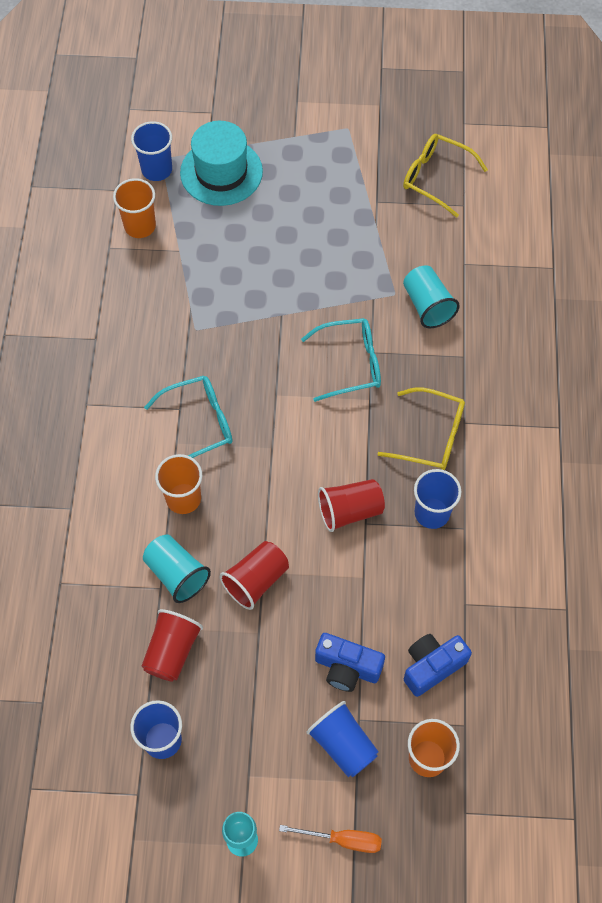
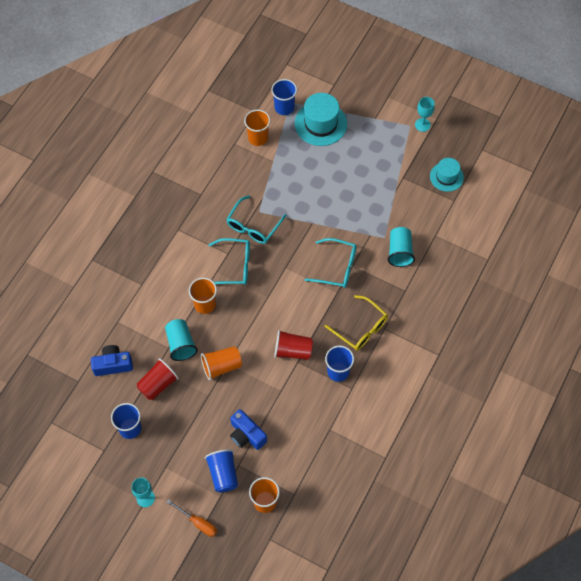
camera: 25 degrees right, 0 degrees up
(197, 353) = (253, 226): none -> turquoise glasses
(256, 580) = (221, 366): red cup -> orange cup
(365, 120) = (422, 125): none -> turquoise goblet
(432, 666) = (293, 455): blue camera -> blue camera (113, 365)
(436, 178) = (446, 177): yellow glasses -> turquoise hat

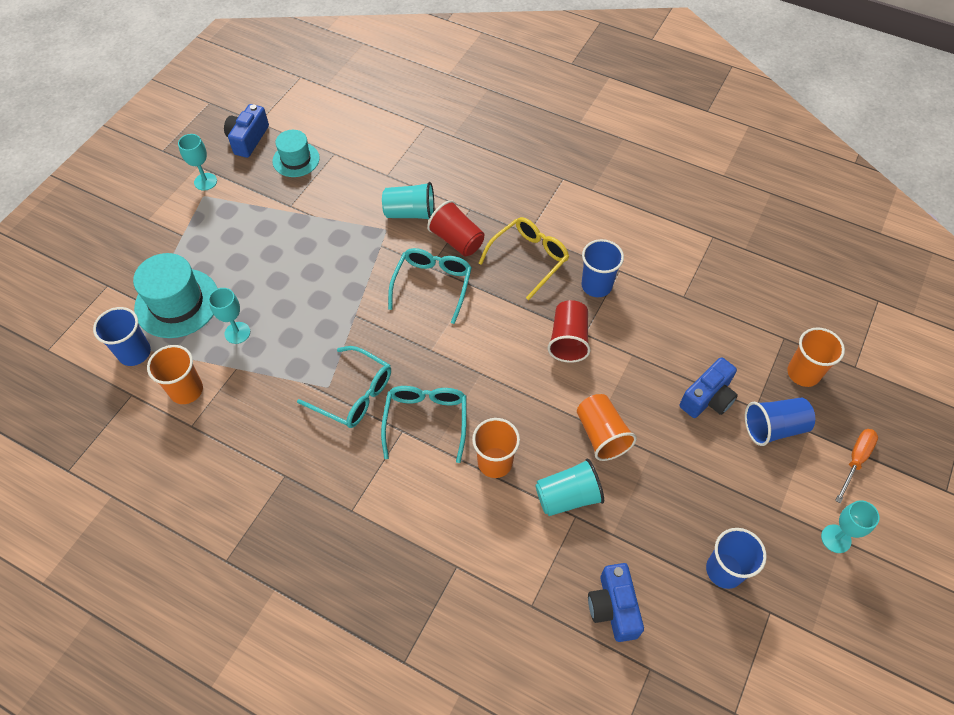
camera: 90 degrees left, 5 degrees down
(158, 384) = (641, 529): red cup -> red cup (457, 240)
(298, 159) = (237, 333): none -> turquoise goblet
(464, 145) = (248, 139): none -> blue camera

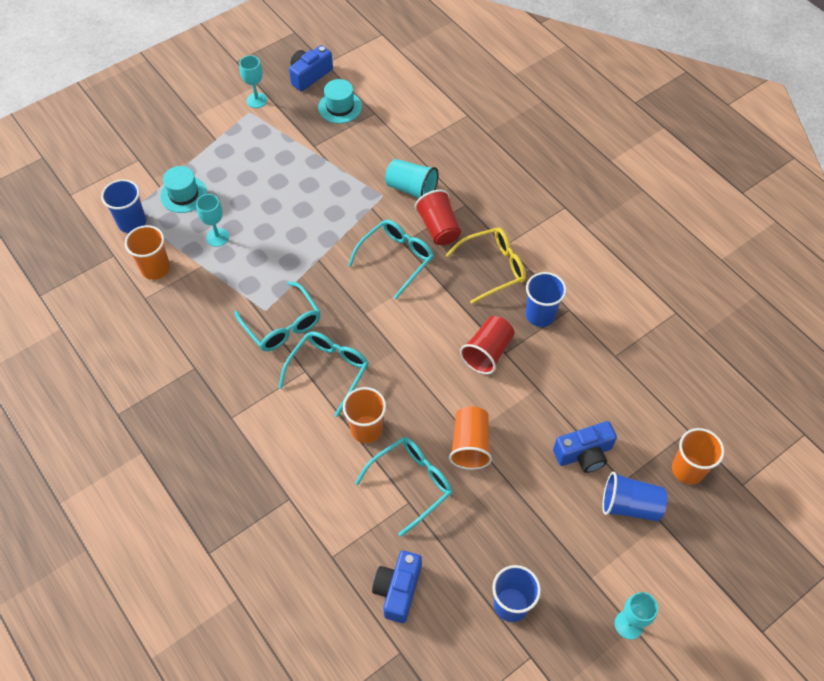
camera: 25 degrees right, 0 degrees up
(177, 303) = (184, 194): turquoise hat -> turquoise hat, size x0.63
(567, 497) = (411, 483): turquoise cup -> turquoise glasses
(855, 460) = (690, 567): orange screwdriver -> none

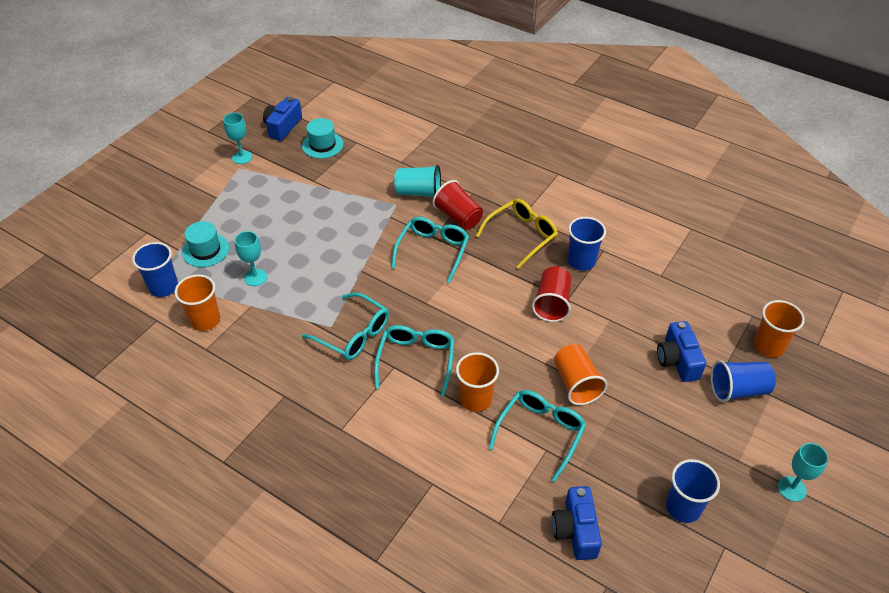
camera: 20 degrees left, 10 degrees down
(584, 454) = (677, 360): blue camera -> blue camera turned 120 degrees clockwise

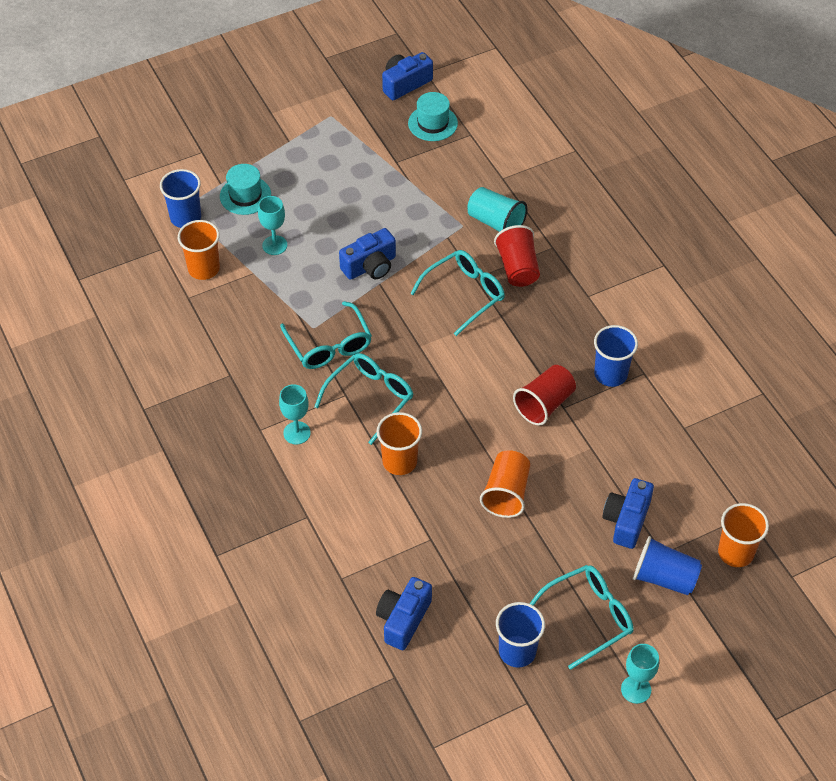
camera: 30 degrees right, 5 degrees up
(242, 157) = (341, 104): turquoise goblet -> turquoise goblet (297, 433)
(345, 261) = (370, 266): none -> blue camera
(521, 236) = (569, 318): yellow glasses -> none
(540, 433) = (436, 521): turquoise glasses -> turquoise glasses (588, 617)

